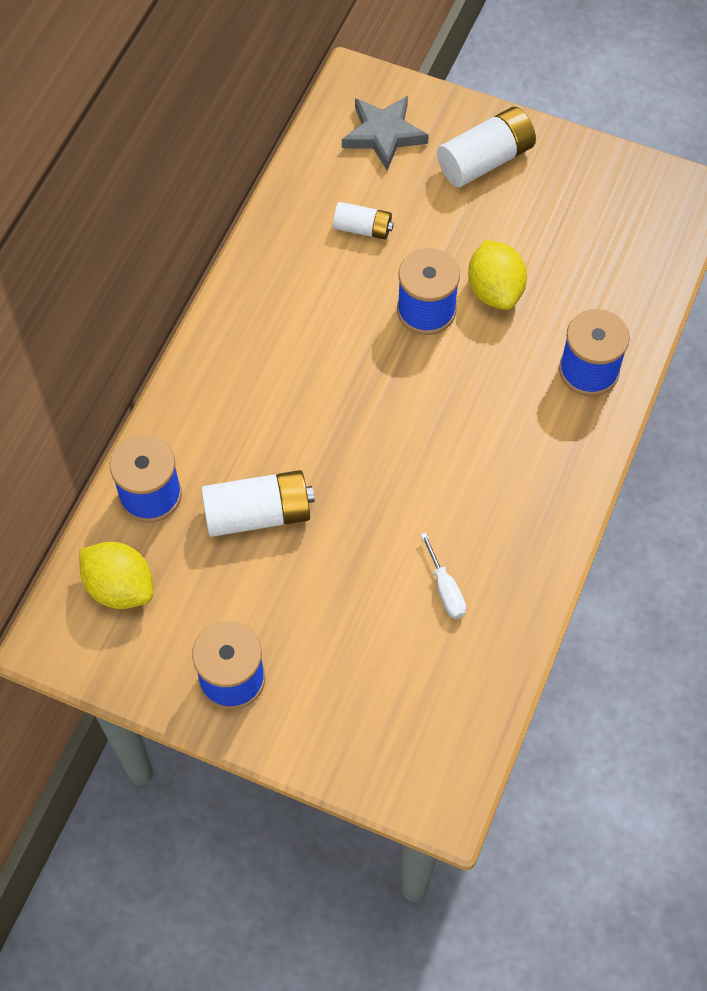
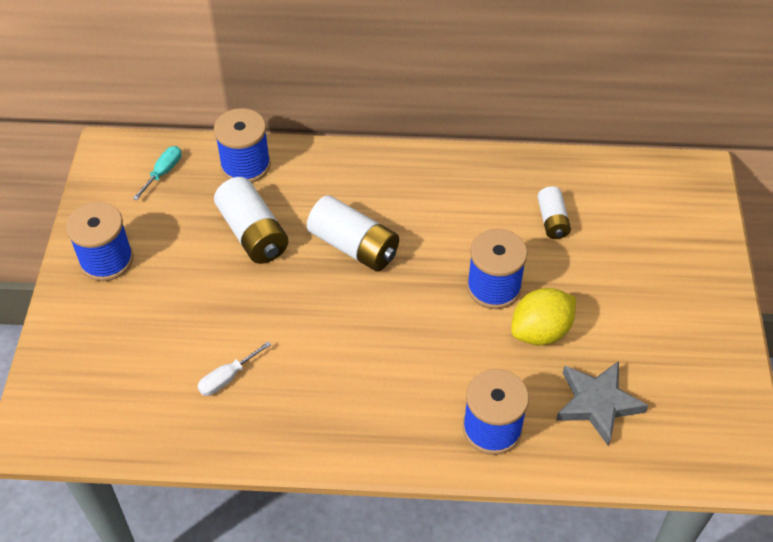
camera: 70 degrees right, 10 degrees down
(120, 587) = (163, 172): yellow lemon -> turquoise screwdriver
(384, 134) = (657, 207): grey star -> grey star (597, 403)
(485, 160) = (676, 286): white battery -> white battery (354, 246)

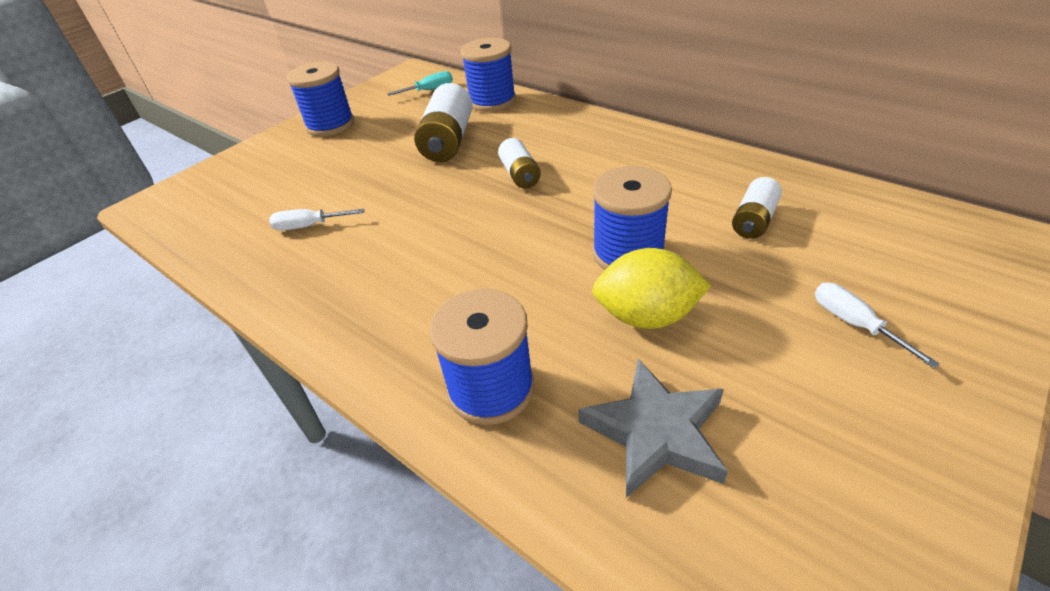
camera: 40 degrees right, 10 degrees down
(354, 246) = (520, 174): white battery -> white battery, size x0.59
(651, 279) = (854, 324): none -> white screwdriver

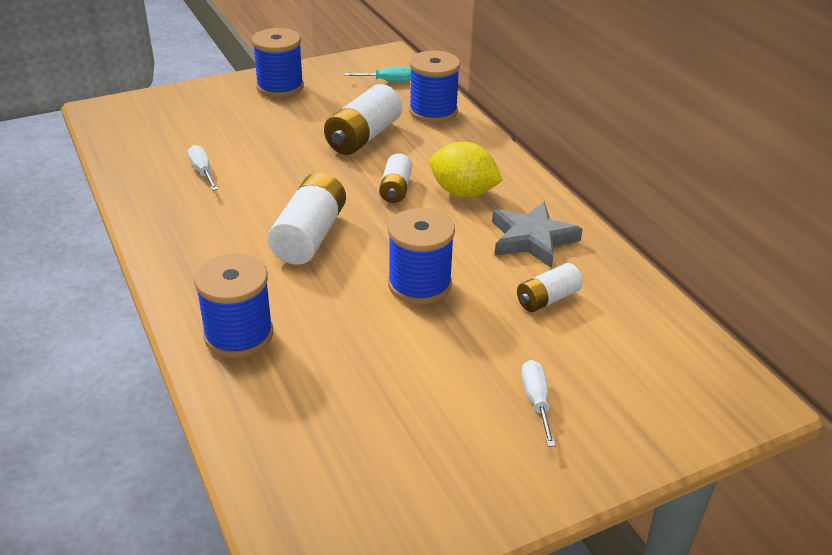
camera: 20 degrees right, 5 degrees down
(309, 226) = (202, 171): white screwdriver -> white screwdriver turned 45 degrees clockwise
(476, 248) = (310, 236): none -> white battery
(646, 316) = (388, 333): yellow lemon -> yellow lemon (463, 192)
(656, 432) = (321, 405): grey star -> grey star (532, 239)

